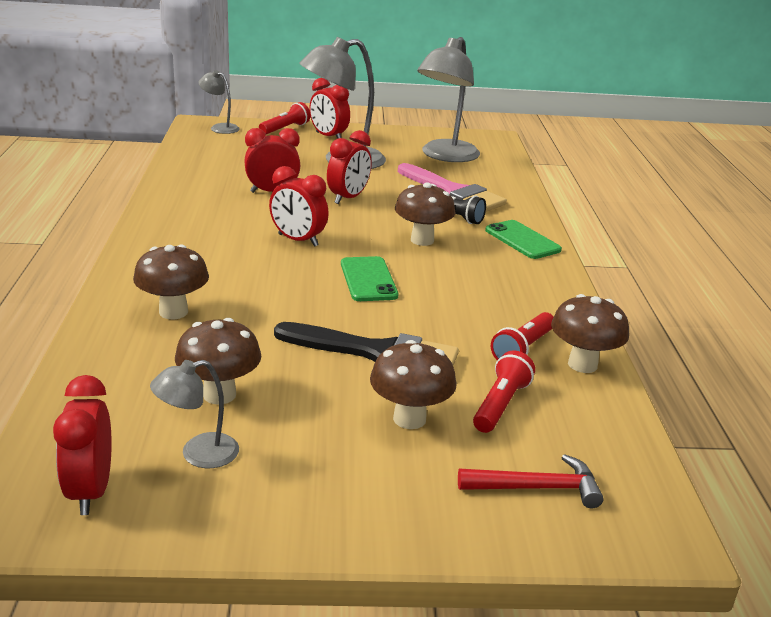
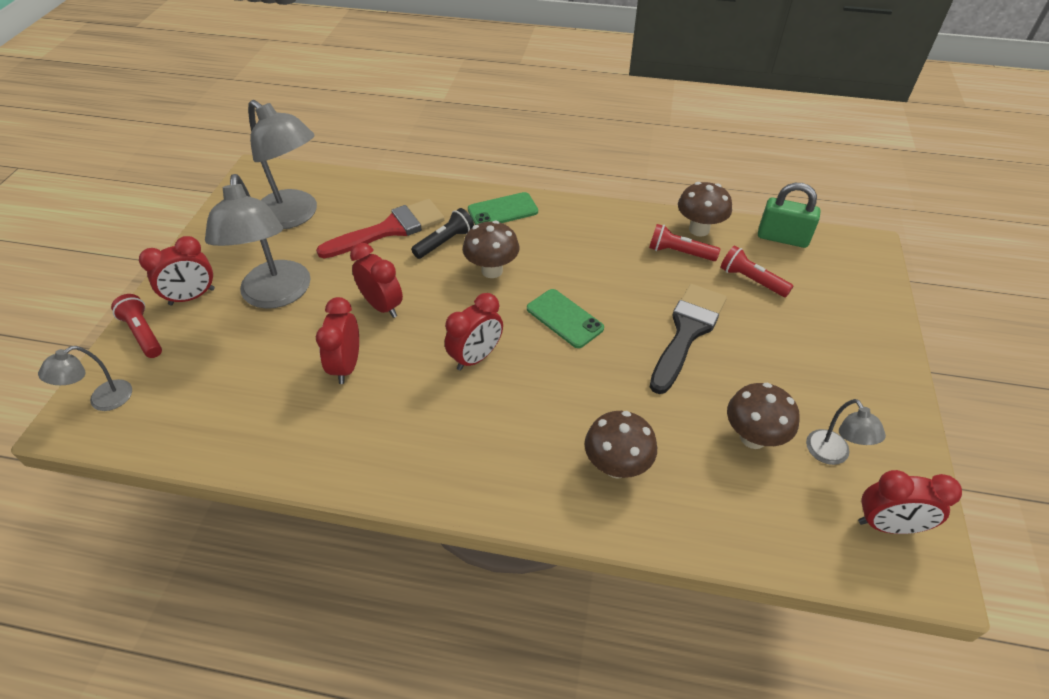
camera: 75 degrees left, 20 degrees up
(368, 279) = (564, 318): green phone -> green phone turned 45 degrees clockwise
(409, 419) = (773, 329): brown mushroom -> none
(454, 192) = (390, 229): pink brush -> red brush
(523, 349) = (679, 253): red flashlight -> red flashlight turned 150 degrees clockwise
(536, 488) = (838, 285): red hammer -> none
(617, 438) = (782, 238): none -> green padlock

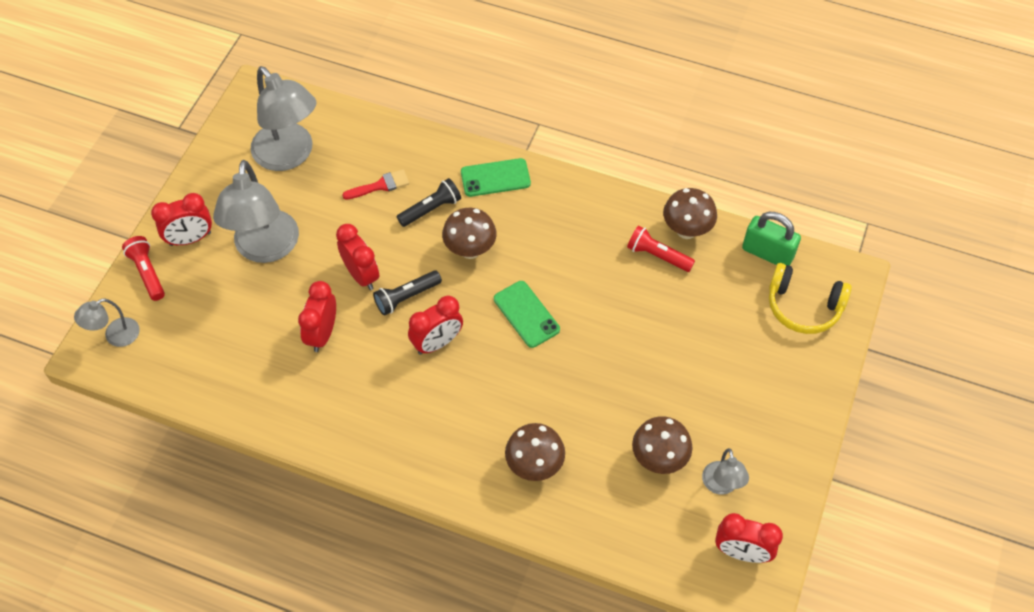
camera: 10 degrees right, 10 degrees up
(390, 229) = (380, 185): red brush -> red brush, size x0.53
(434, 319) = (406, 297): none -> black flashlight
(687, 332) = (636, 346): black brush -> none
(751, 280) = (717, 298): red flashlight -> none
(837, 276) = (803, 306): none -> yellow headphones

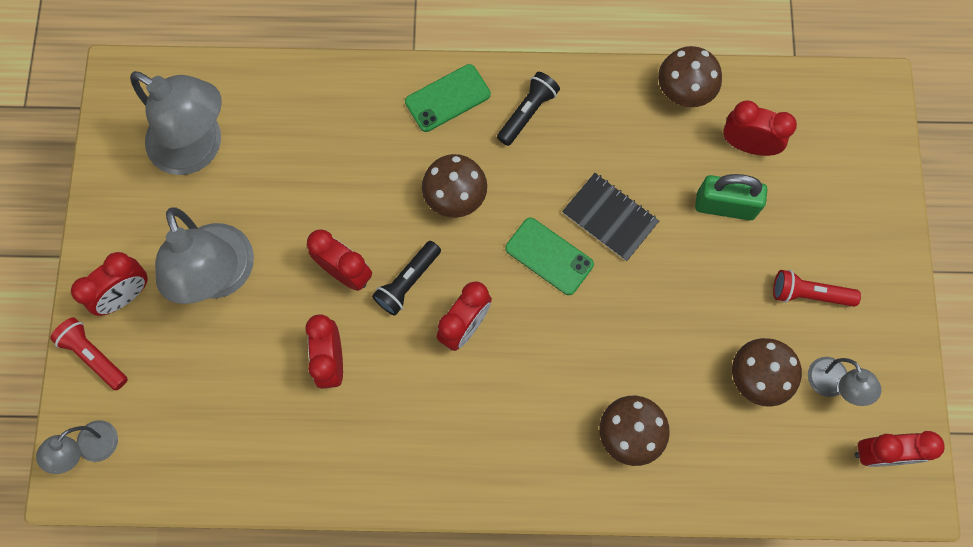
camera: 20 degrees left, 15 degrees up
(380, 185) = (320, 152): red brush -> none
(431, 209) = (391, 162): black flashlight -> black flashlight (527, 113)
(587, 302) = (610, 218): none -> black notebook
(657, 255) = (664, 135): red flashlight -> red flashlight (809, 294)
(724, 284) = (747, 145): none -> red clock
(767, 253) = (779, 92): green padlock -> green padlock (725, 206)
(803, 306) = (840, 143): yellow headphones -> none

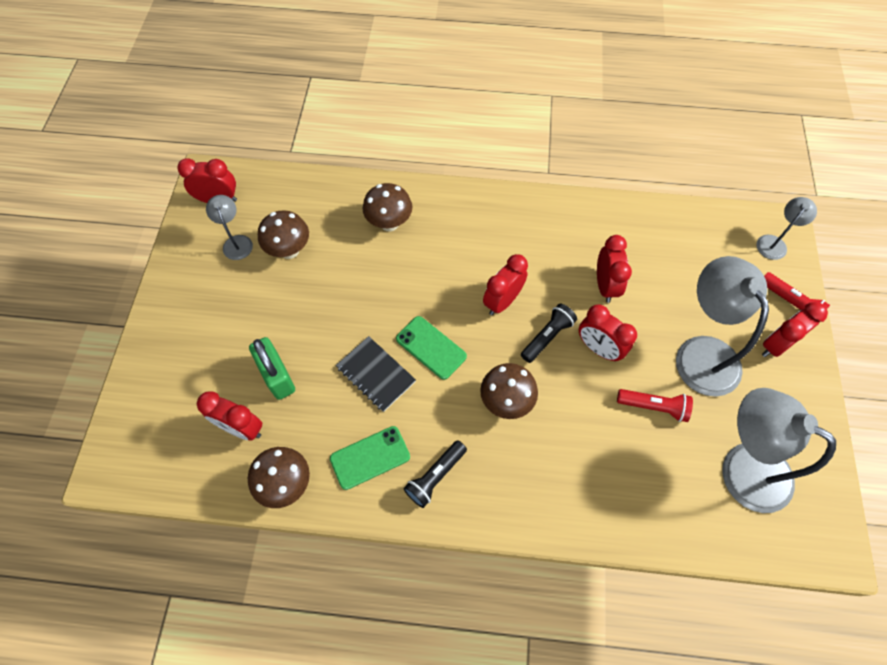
camera: 175 degrees left, 10 degrees down
(447, 98) = (510, 498): green phone -> green phone (370, 457)
(725, 206) = (277, 376): green padlock -> green padlock turned 45 degrees clockwise
(809, 294) = (231, 303): red flashlight -> red flashlight (653, 407)

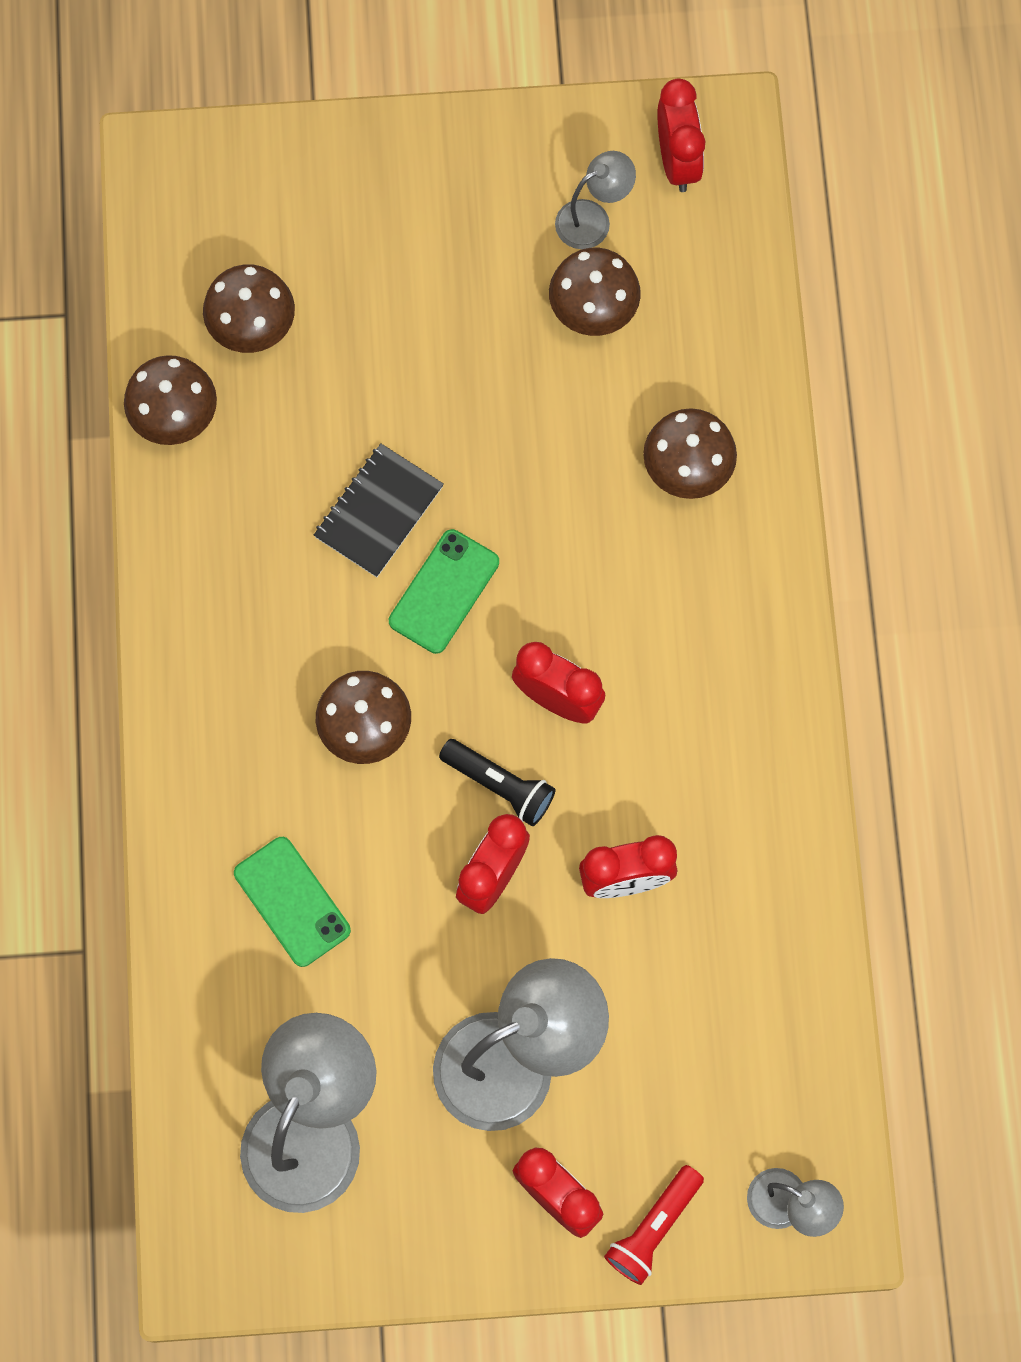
camera: 80 degrees right, 10 degrees up
(241, 428) = (253, 329): red clock -> brown mushroom
(277, 376) = (349, 358): green padlock -> none
(370, 457) = (236, 533): green phone -> green phone (292, 902)
(435, 476) = (221, 638): black flashlight -> none
(653, 407) = (397, 977): red flashlight -> none

